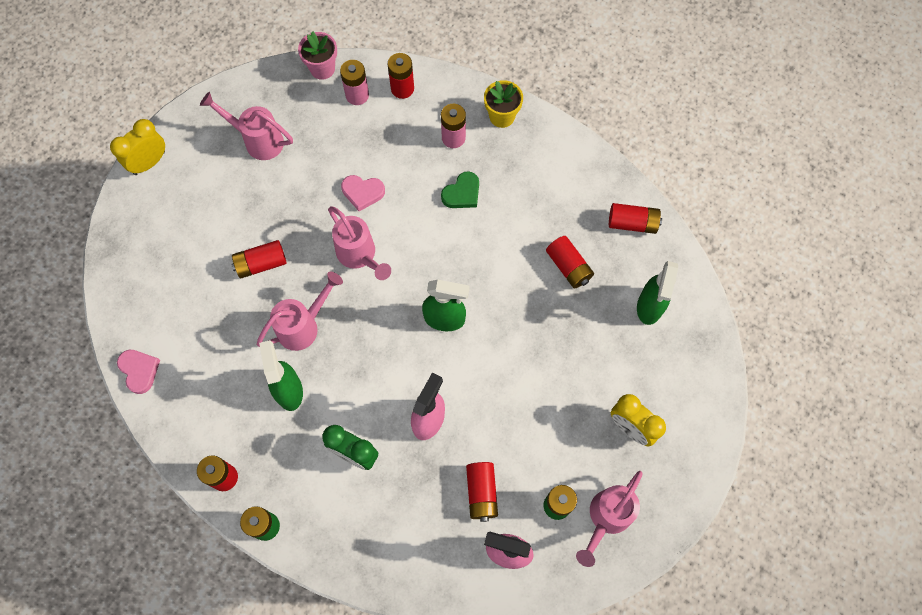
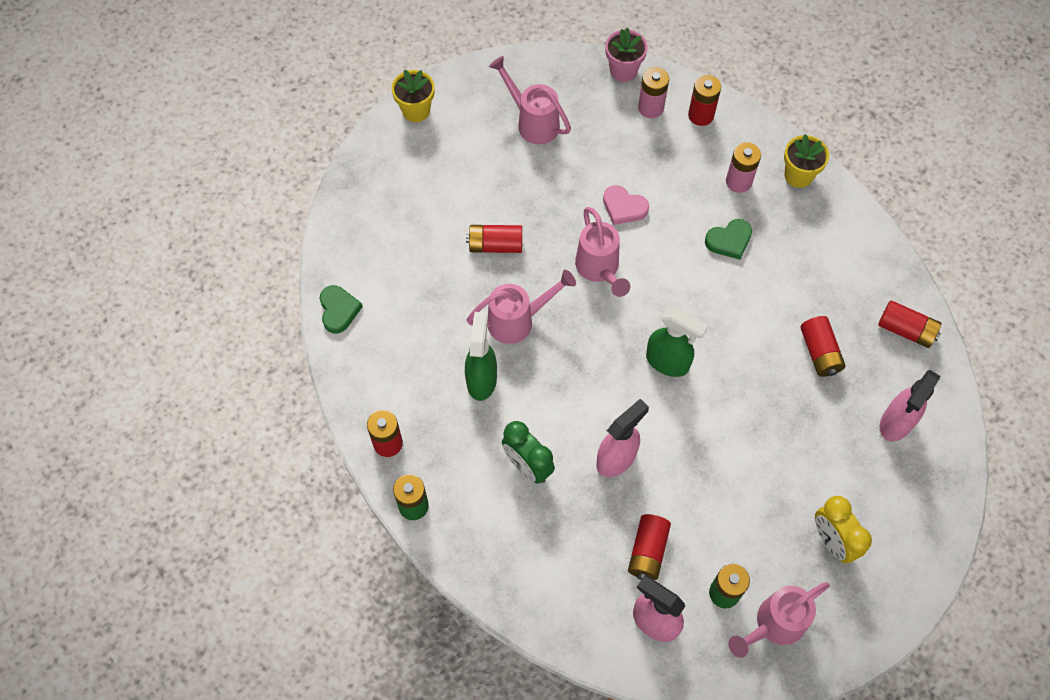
camera: 20 degrees right, 5 degrees down
(139, 371) = (338, 310): pink heart -> green heart
(149, 163) = (416, 110): yellow clock -> yellow flower pot
(649, 307) = (896, 423): green spray bottle -> pink spray bottle

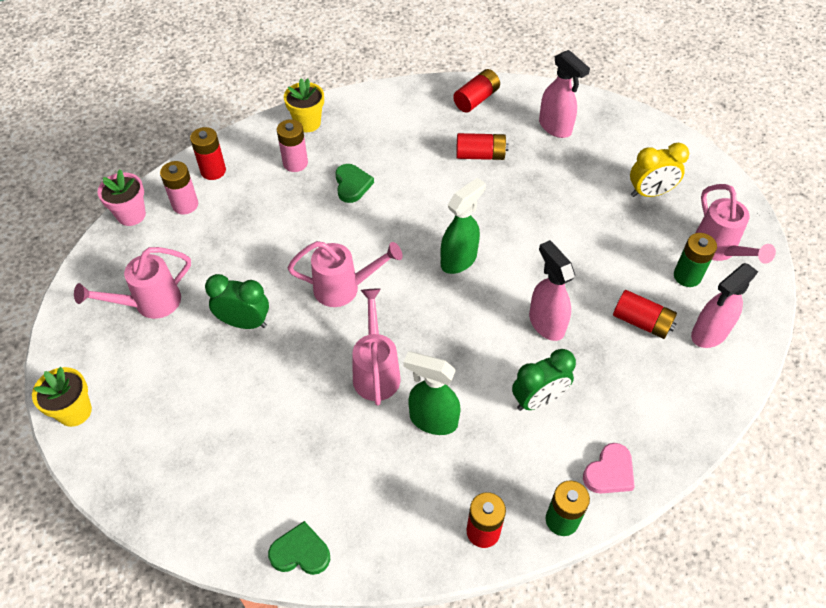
camera: 75 degrees left, 10 degrees down
(495, 245) = (281, 371): red battery -> none
(536, 201) = (244, 322): none -> green clock
(624, 207) = (284, 252): pink heart -> pink heart (609, 472)

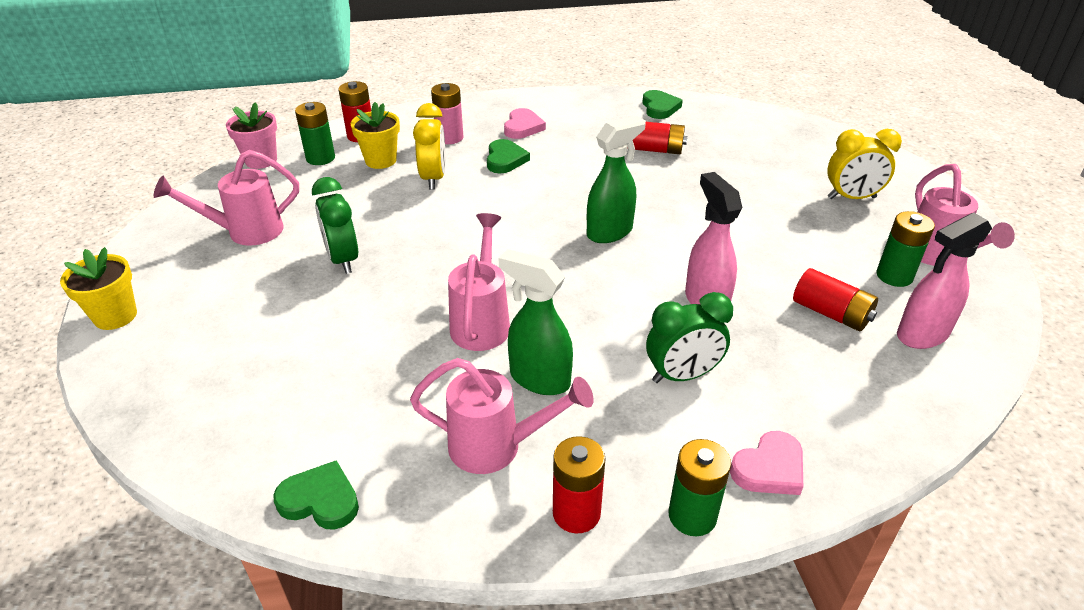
camera: 10 degrees right, 15 degrees down
(185, 204) = (320, 158): pink battery -> green battery
(244, 322) = (343, 259): green clock -> green clock turned 135 degrees counterclockwise
(294, 217) = (433, 178): none -> yellow clock
(307, 123) = (473, 110): yellow flower pot -> yellow flower pot (381, 160)
(344, 288) = (469, 242): pink watering can -> pink watering can (497, 447)
(358, 140) = (523, 127): none -> pink heart
(476, 99) = (659, 107): red battery -> green heart
(555, 127) = (745, 136): pink spray bottle -> none

